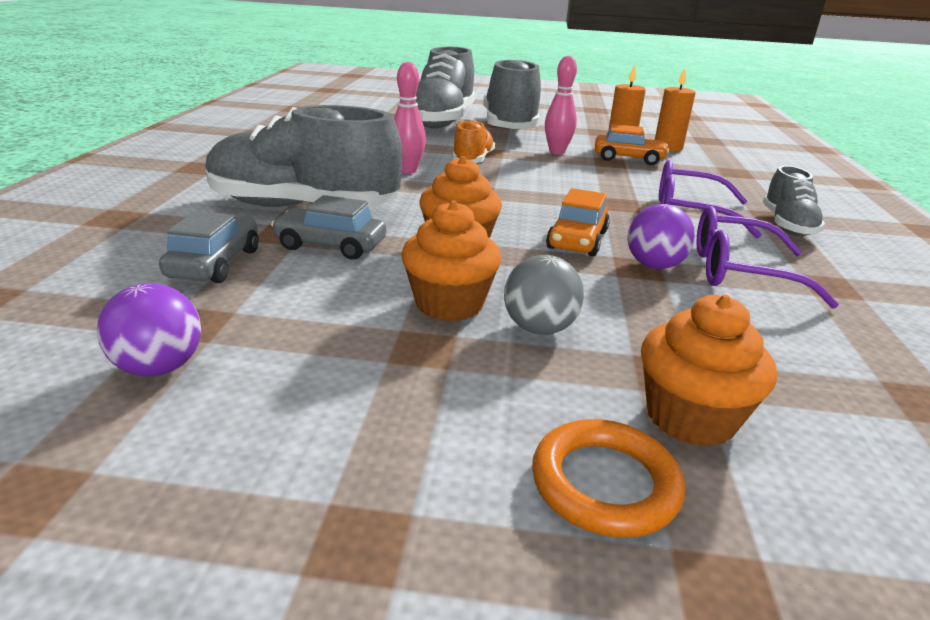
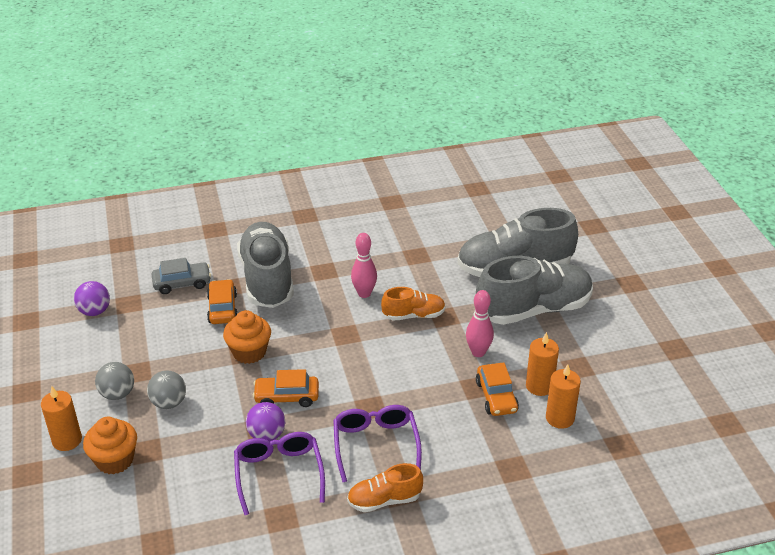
camera: 70 degrees right, 10 degrees up
(330, 245) = (222, 308): grey car -> orange car
(449, 304) = (178, 368): orange cupcake -> none
(477, 381) = (117, 394): none -> grey ball
(604, 483) = (67, 440): orange ring -> orange candle
(787, 225) = (384, 500): grey shoe -> orange shoe

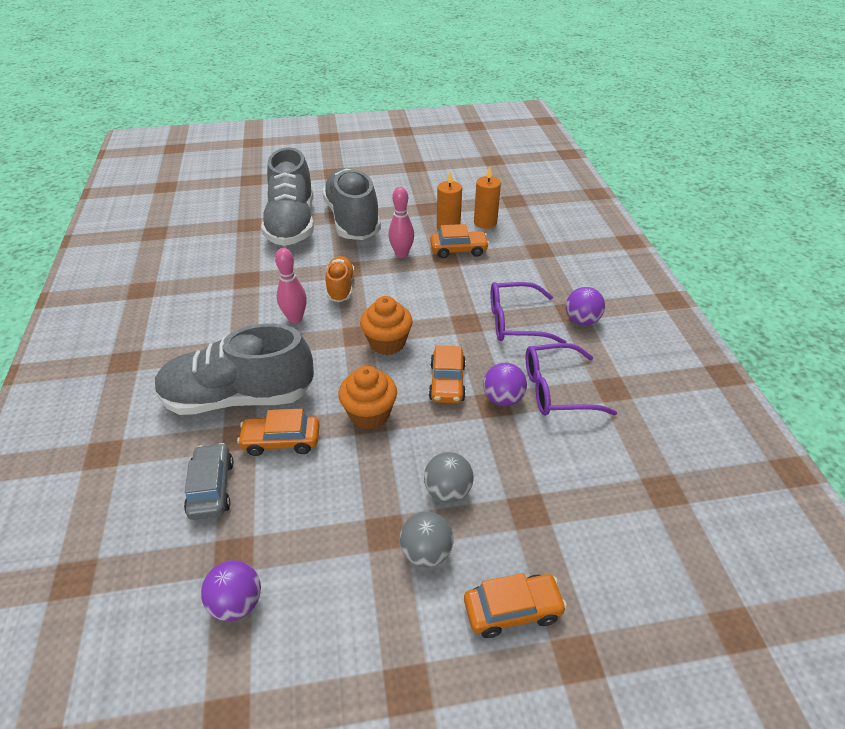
camera: 85 degrees left, 5 degrees up
(67, 440) = (512, 609): orange candle -> orange car
(115, 460) = (546, 544): orange cupcake -> orange cupcake (387, 343)
(384, 500) = (581, 320): orange shoe -> purple ball

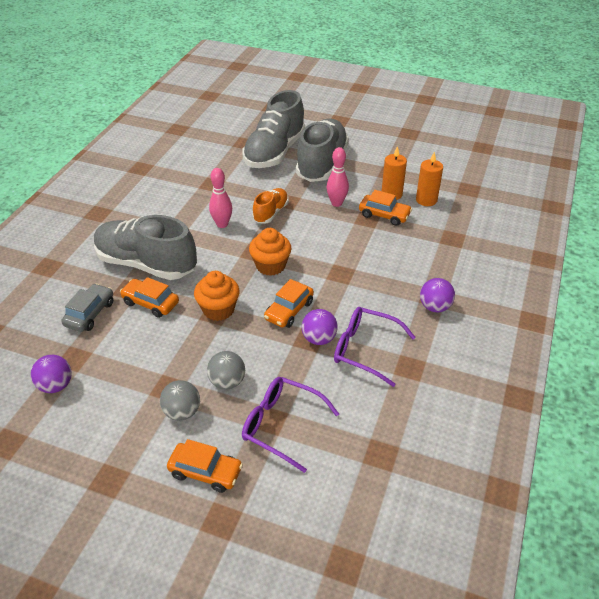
camera: 30 degrees right, 0 degrees up
(515, 322) = (379, 287): purple glasses -> purple glasses (281, 425)

